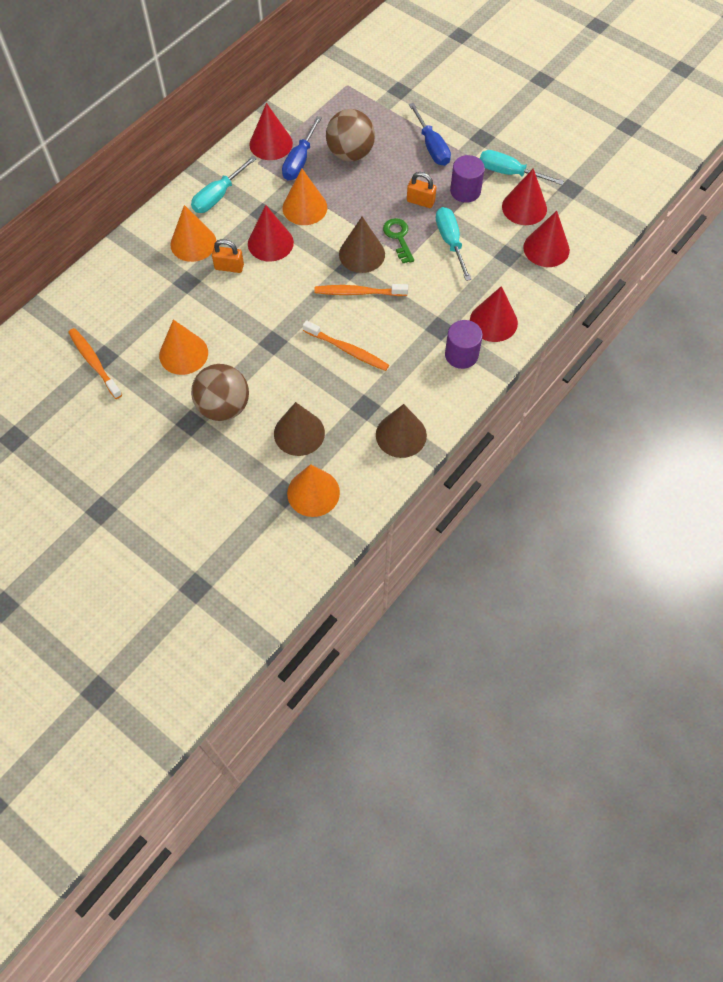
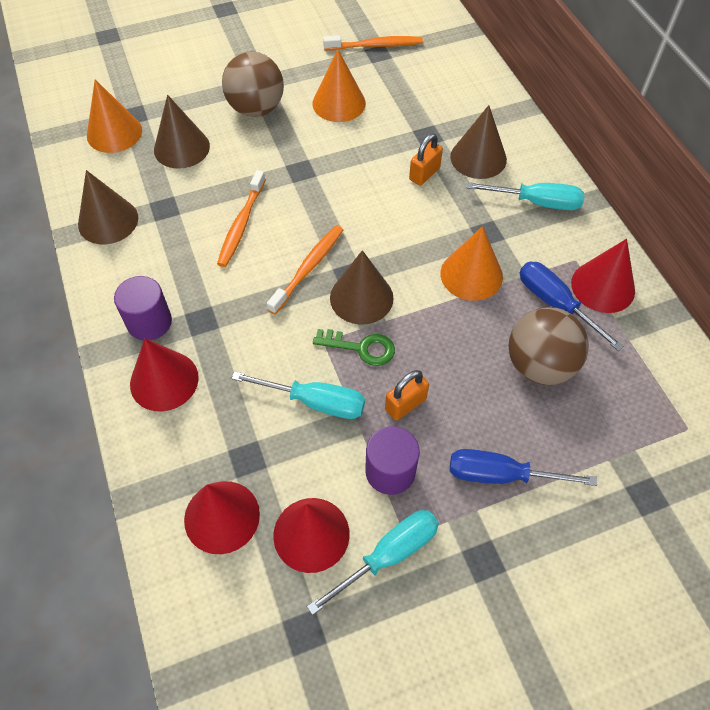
camera: 120 degrees right, 5 degrees down
(193, 243) = (478, 158): orange cone -> brown cone
(218, 196) = (537, 202): turquoise screwdriver -> turquoise screwdriver turned 120 degrees clockwise
(270, 243) = (436, 221): red cone -> none
(347, 350) = (241, 224): orange toothbrush -> orange toothbrush turned 45 degrees counterclockwise

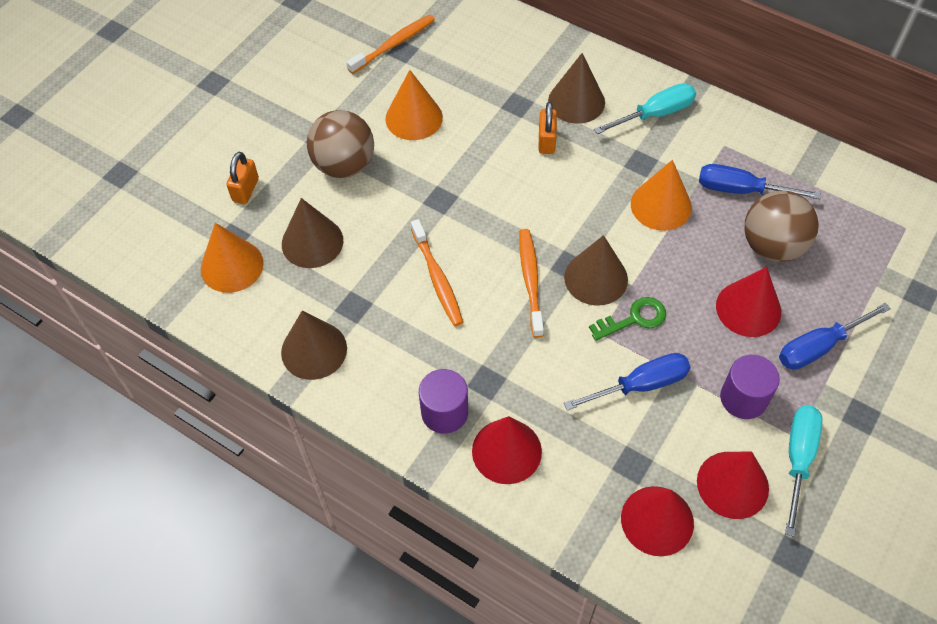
camera: 35 degrees left, 0 degrees up
(316, 402) = (641, 385): turquoise screwdriver -> blue screwdriver
(405, 404) = (707, 340): orange padlock -> orange padlock (245, 190)
(603, 286) = (761, 155): red cone -> red cone (748, 308)

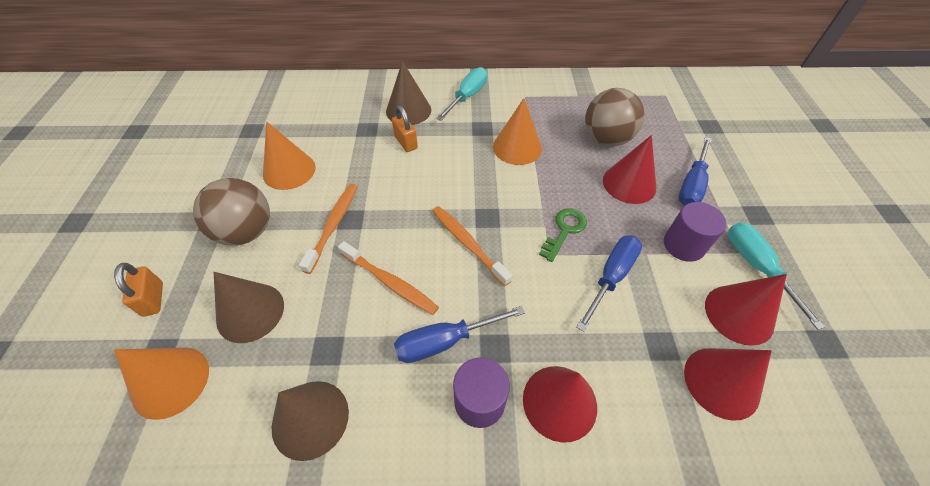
camera: 35 degrees left, 5 degrees down
(394, 44) = (241, 129): orange toothbrush -> orange toothbrush (333, 225)
(596, 278) = (514, 216): brown cone -> none
(740, 190) = (557, 116): blue screwdriver -> blue screwdriver (444, 342)

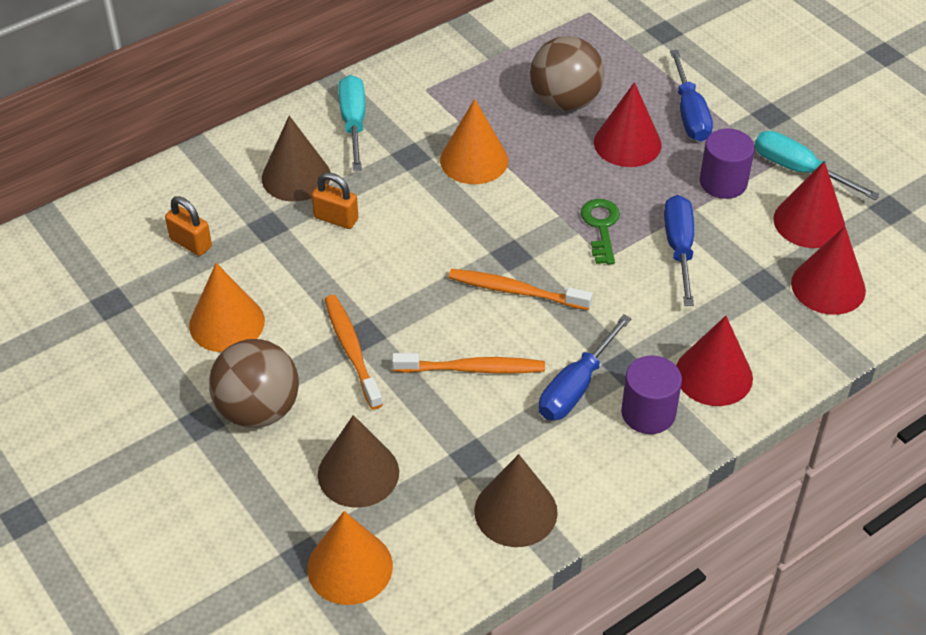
camera: 35 degrees left, 5 degrees down
(153, 299) = (236, 523): orange padlock -> orange padlock (191, 243)

